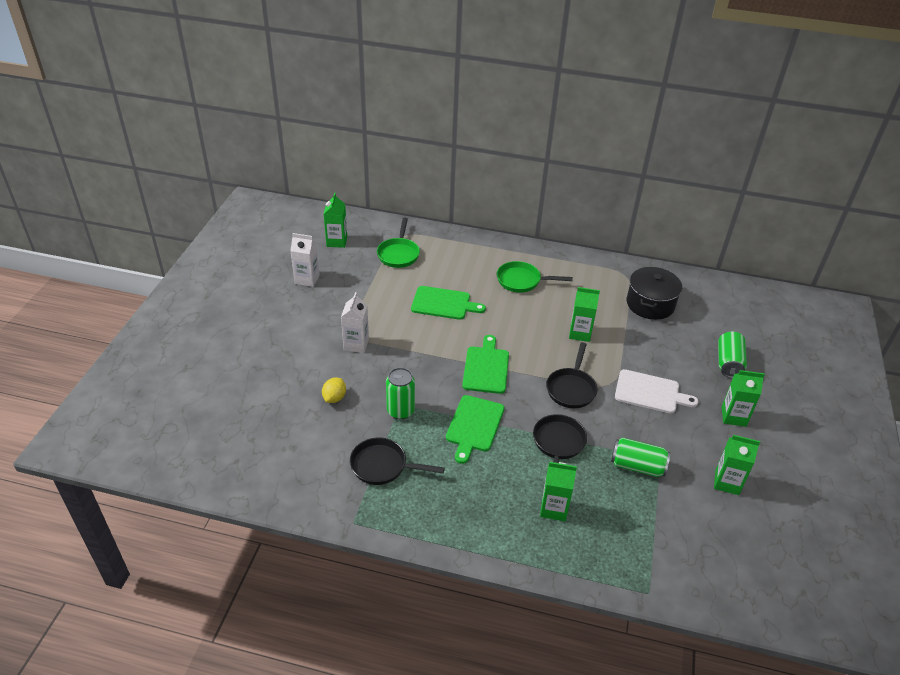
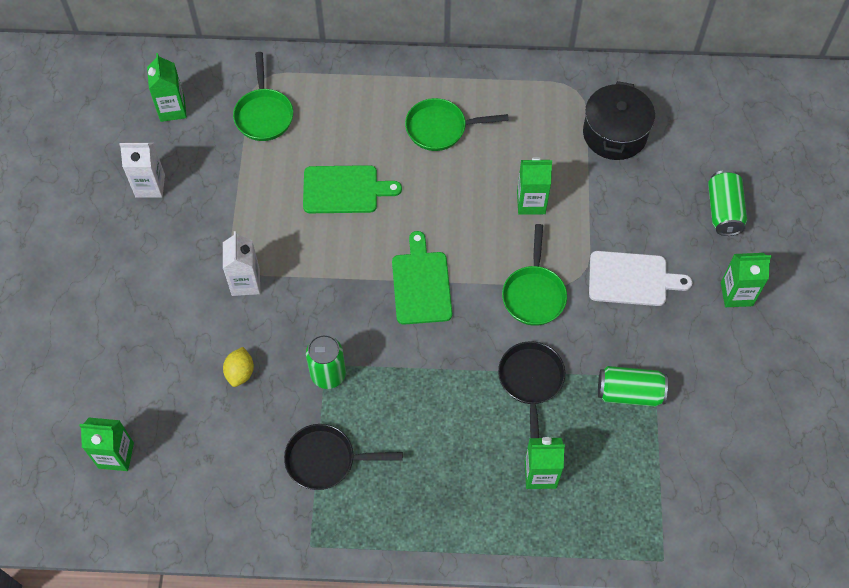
camera: 10 degrees left, 20 degrees up
(474, 426) = (424, 377): green cutting board -> none
(571, 388) = (534, 294): black pan -> green pan
(727, 482) = (736, 392): green carton -> green carton (116, 455)

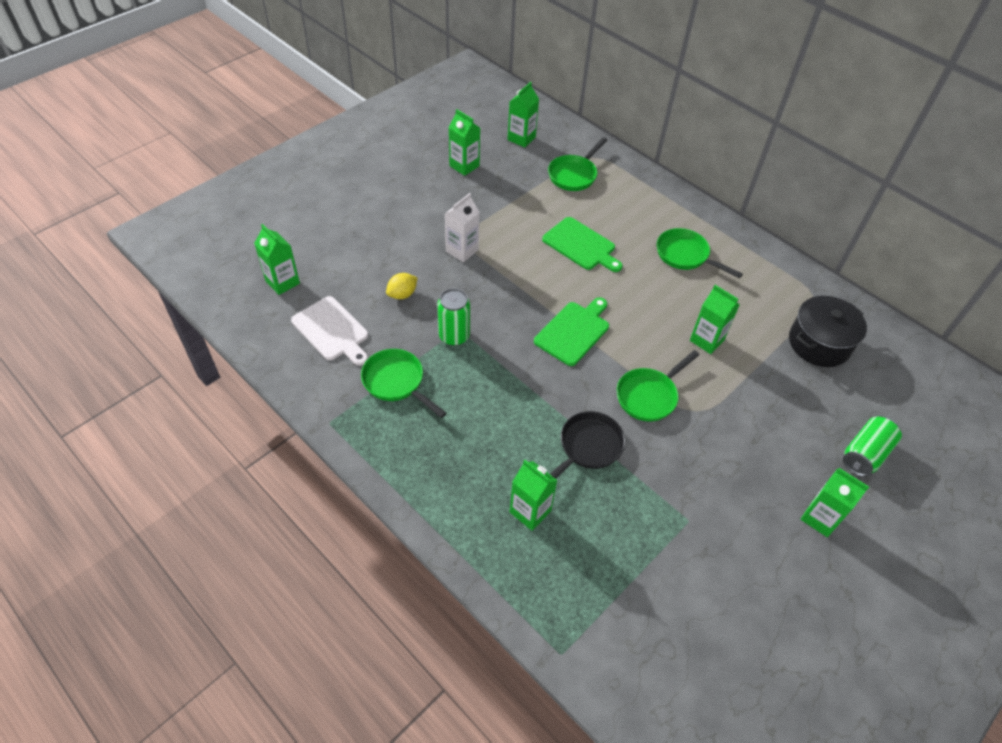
camera: 40 degrees right, 10 degrees down
(150, 186) = (464, 166): white carton -> green carton
(325, 460) = (396, 382): black pan -> green pan
(629, 392) = (657, 514): green can -> none
(632, 279) = (737, 442): white cutting board -> white cutting board (332, 331)

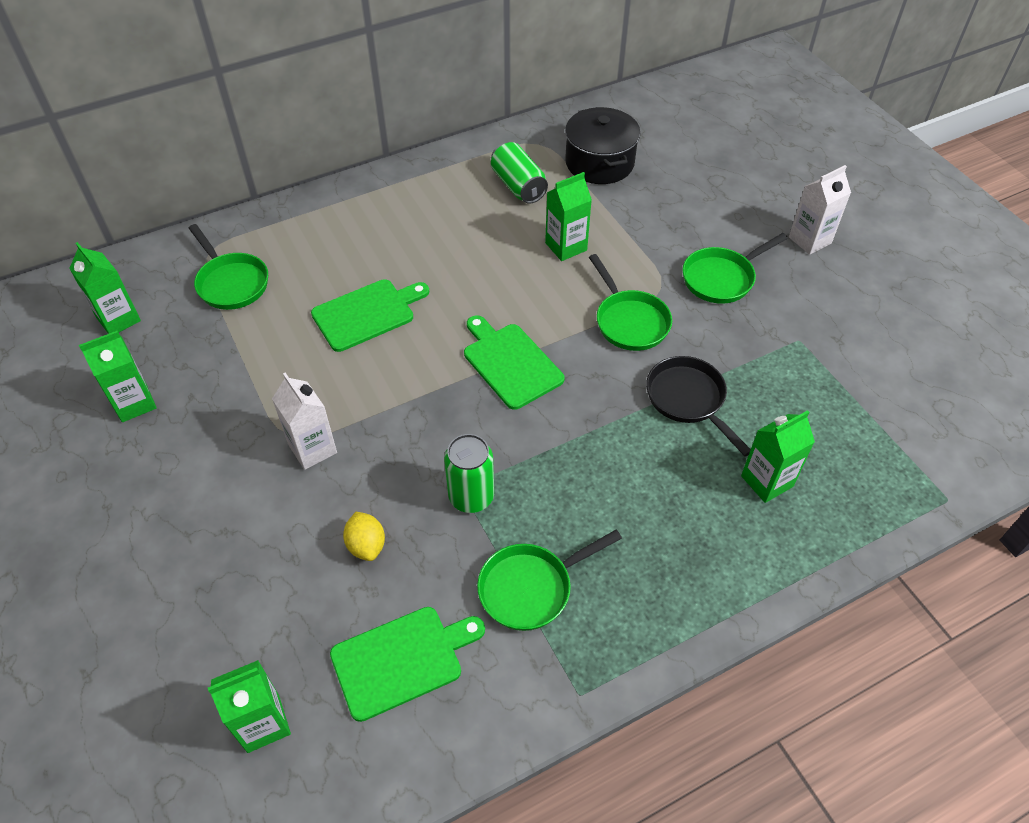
camera: 70 degrees left, 0 degrees up
(332, 331) = (402, 660): white cutting board -> green cutting board
(685, 255) = (430, 222): green pan -> green pan (721, 278)
(820, 518) = (810, 240): green carton -> white carton
(865, 454) = (743, 182): green can -> green can (518, 186)

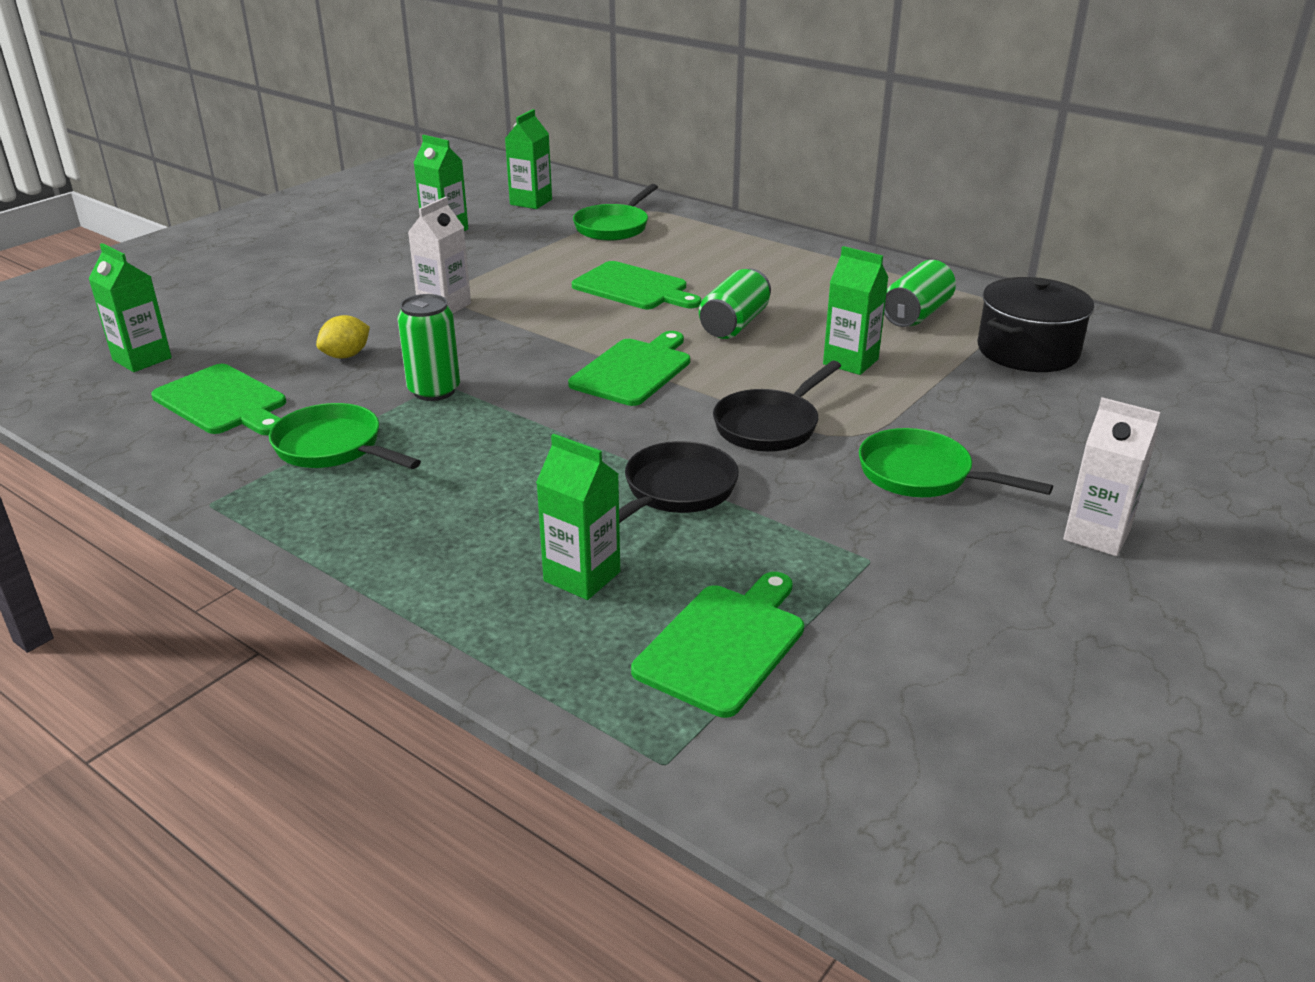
camera: 65 degrees right, 20 degrees down
(472, 281) = (734, 324): none -> green can
(629, 321) = (770, 426): green pan -> black pan
(856, 436) = (724, 644): none -> green cutting board

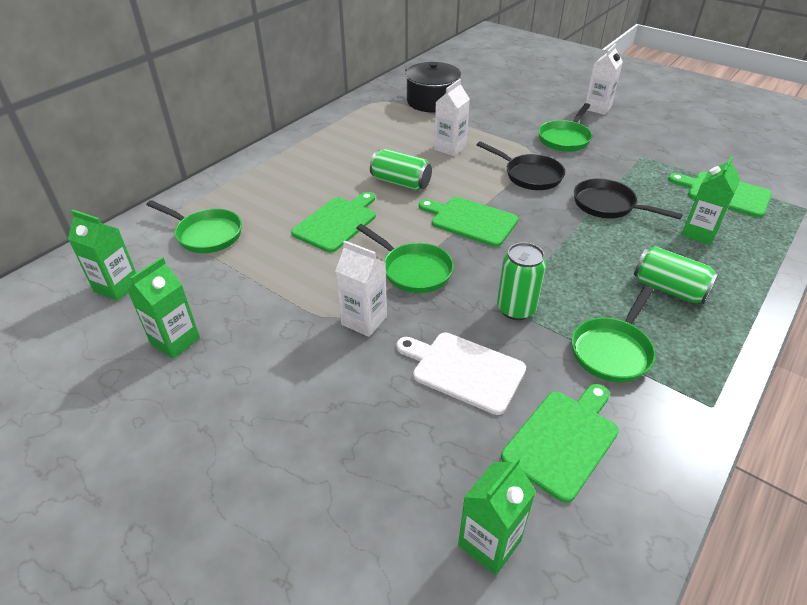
camera: 90 degrees left, 10 degrees up
(346, 355) = (464, 370): yellow lemon -> white cutting board
(526, 331) = (413, 270): none -> green pan
(850, 362) = (450, 148): green carton -> white carton
(916, 314) = (387, 125): green can -> green can (669, 289)

